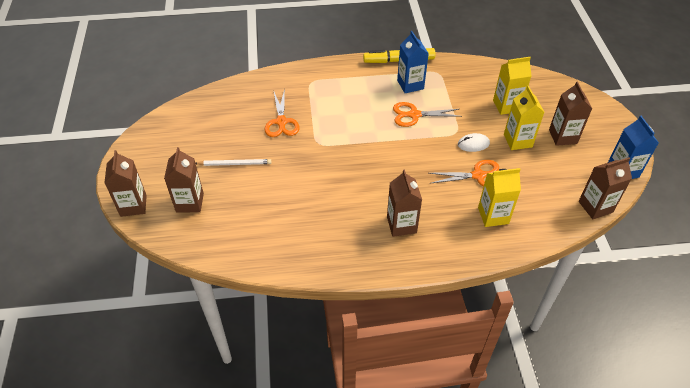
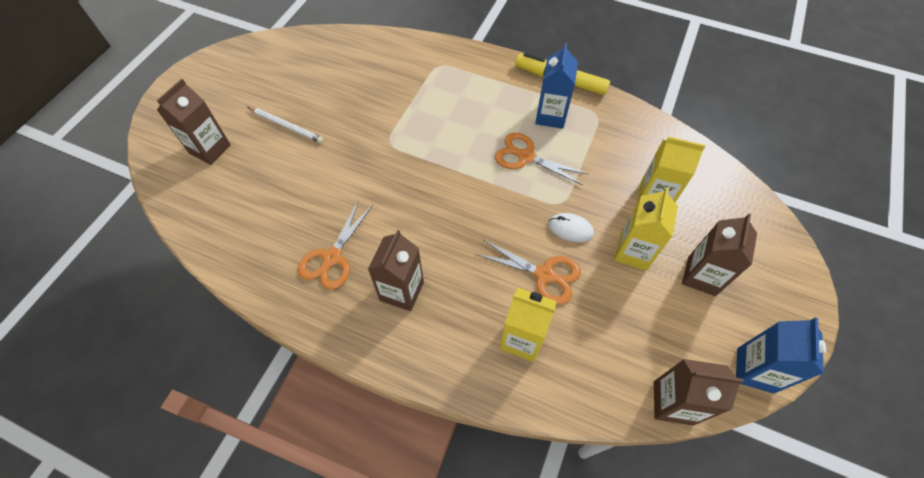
camera: 30 degrees right, 10 degrees up
(133, 205) = (159, 127): brown carton -> none
(281, 122) = (371, 99): orange scissors -> orange scissors (332, 258)

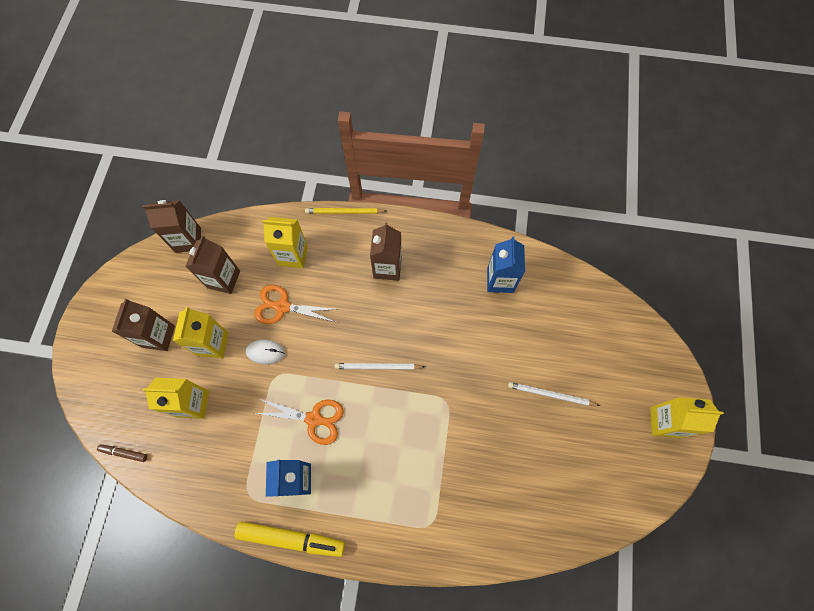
camera: 165 degrees right, 10 degrees up
(199, 86) = (665, 422): none -> yellow carton
(210, 149) = (604, 350): brown carton -> brown carton (223, 279)
(332, 258) = (449, 279): orange scissors -> none
(435, 387) = (344, 212): none -> yellow pencil
(447, 186) = (378, 367): none -> white pencil
(723, 170) = (124, 453): none -> brown marker
(755, 370) = (129, 274): blue carton -> blue carton (500, 280)

